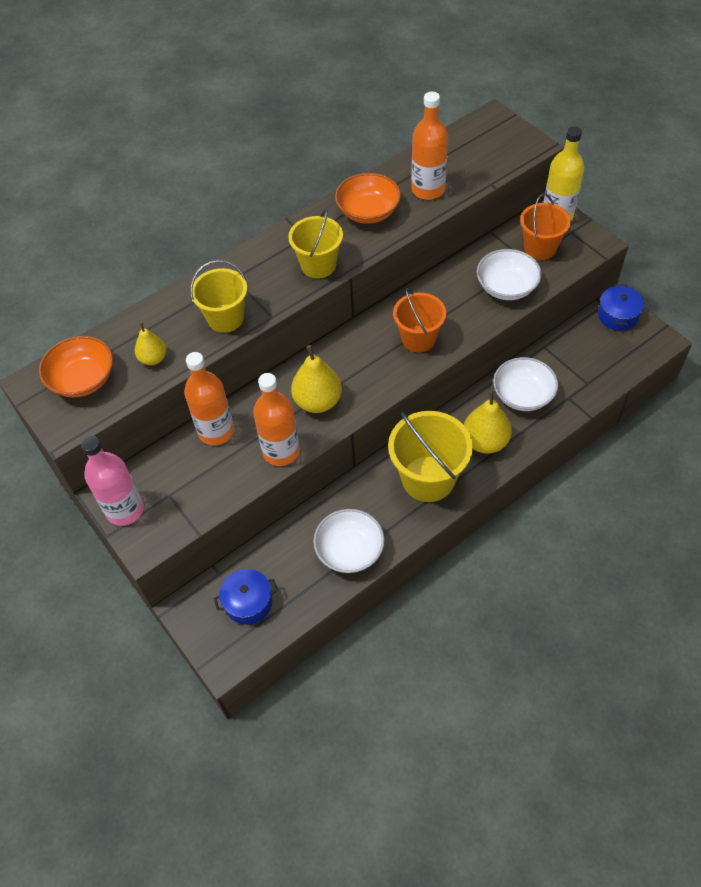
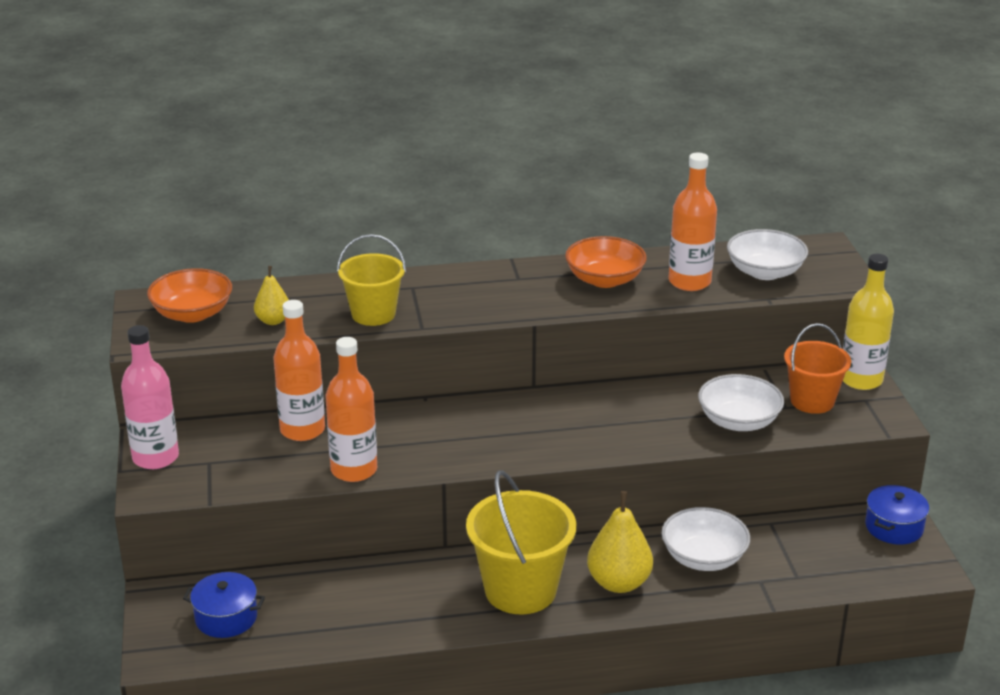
camera: 25 degrees right, 25 degrees down
(318, 265) = (509, 304): yellow bucket -> none
(318, 401) = (431, 443): yellow pear -> none
(349, 550) = (374, 618): white bowl -> white bowl (765, 272)
(418, 339) = (592, 431): orange bucket -> none

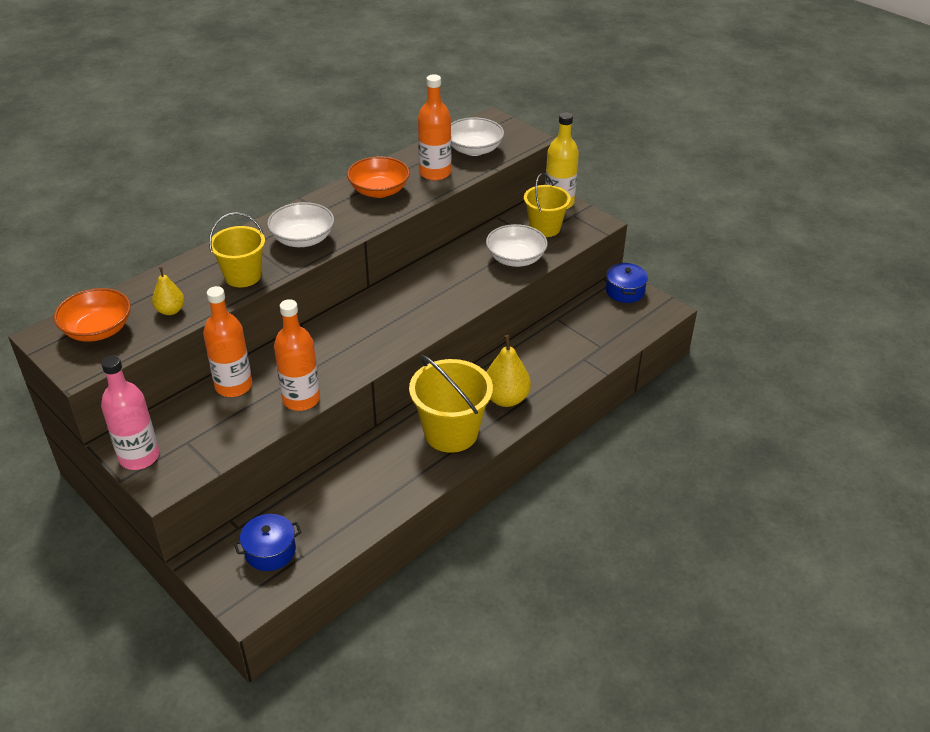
camera: 35 degrees left, 10 degrees up
(703, 557) = (539, 359): white bowl -> white bowl (303, 239)
(812, 401) = (545, 228): orange bucket -> yellow bucket

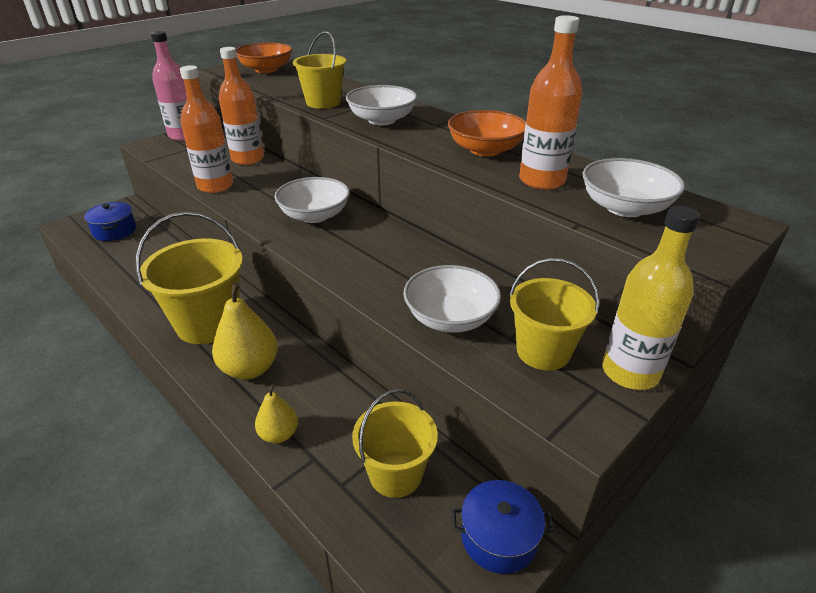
camera: 90 degrees right, 5 degrees down
(170, 310) = (281, 85): yellow pear -> yellow pear (279, 434)
(373, 326) = (314, 215): none -> white bowl
(591, 325) = (395, 474): none -> yellow bucket

